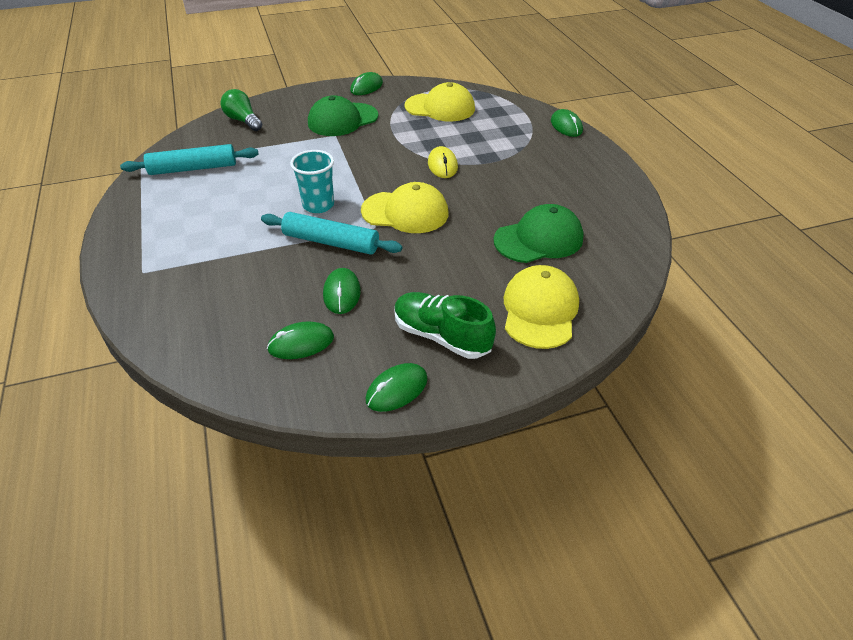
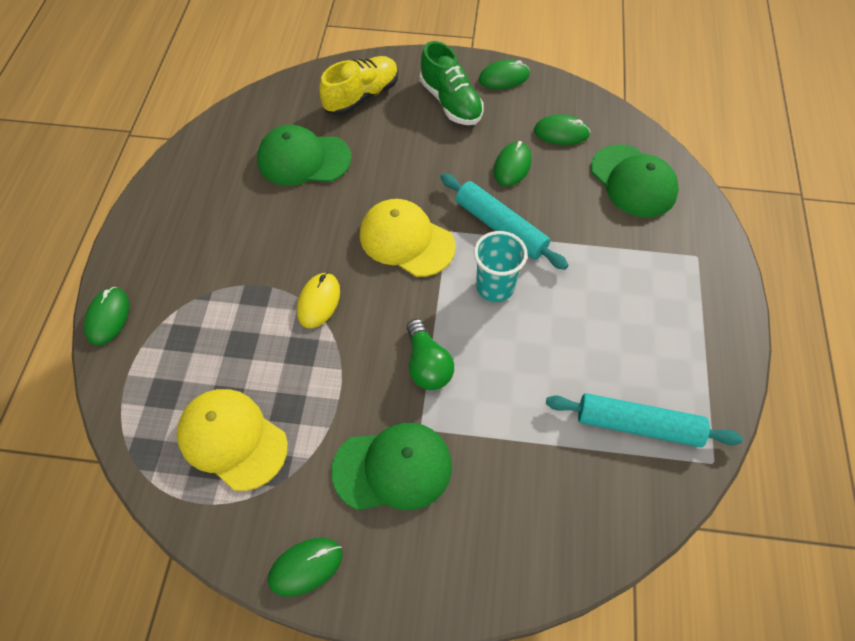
camera: 155 degrees left, 15 degrees up
(209, 317) = (633, 181): none -> green cap
(243, 121) = (548, 535): green light bulb -> green light bulb (427, 365)
(540, 310) = (361, 96): yellow cap -> yellow shoe

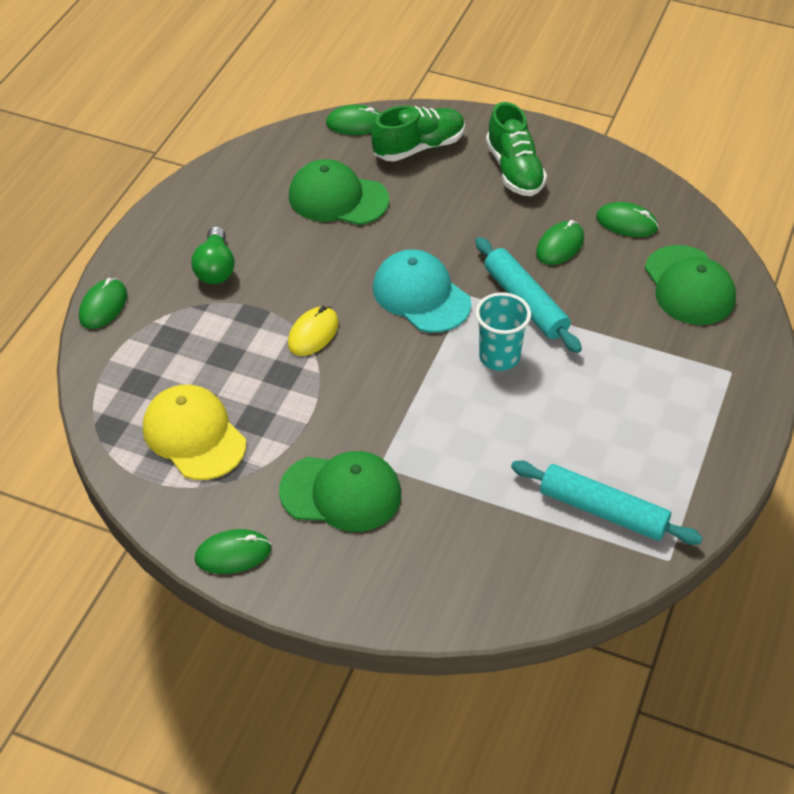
camera: 15 degrees right, 10 degrees down
(361, 96) = (419, 147): yellow shoe -> green shoe
(406, 240) = (421, 295): yellow cap -> turquoise cap
(427, 365) = (405, 412): green light bulb -> green light bulb (215, 268)
(504, 77) = (583, 155): green mouse -> green mouse (355, 123)

